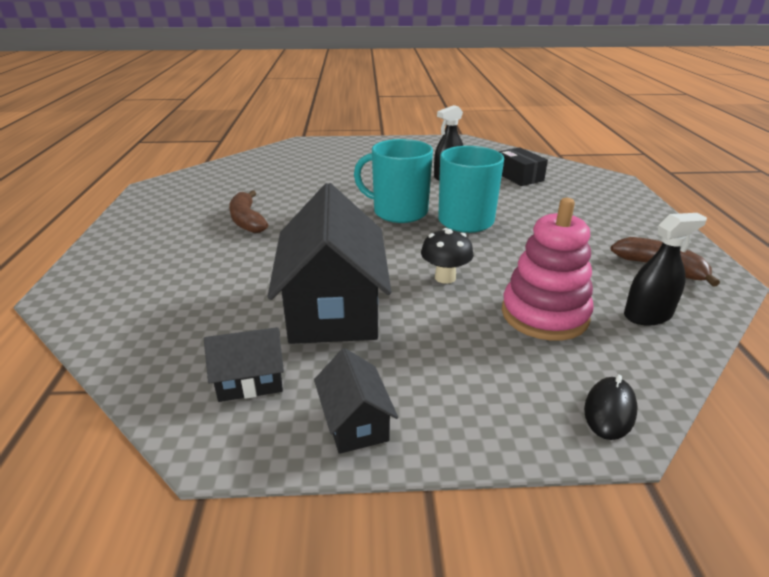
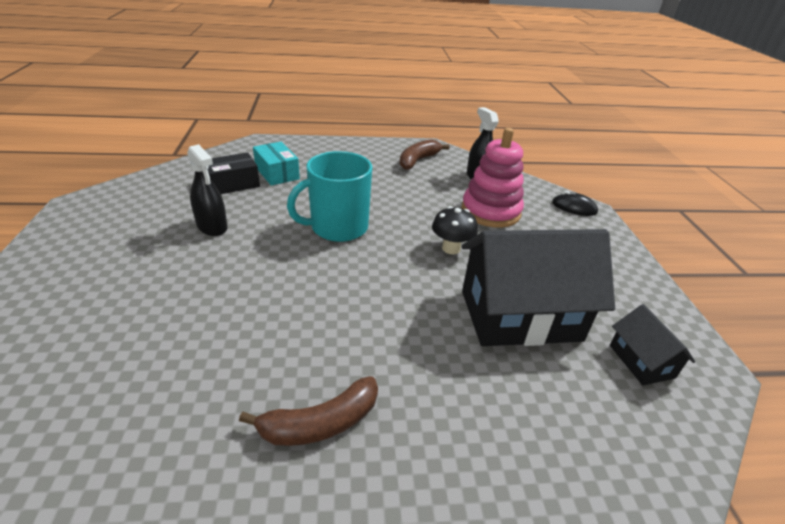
camera: 95 degrees left, 5 degrees up
(355, 422) = (644, 300): black house -> none
(399, 212) = (311, 269): turquoise mug -> none
(553, 191) = (277, 173): none -> turquoise box

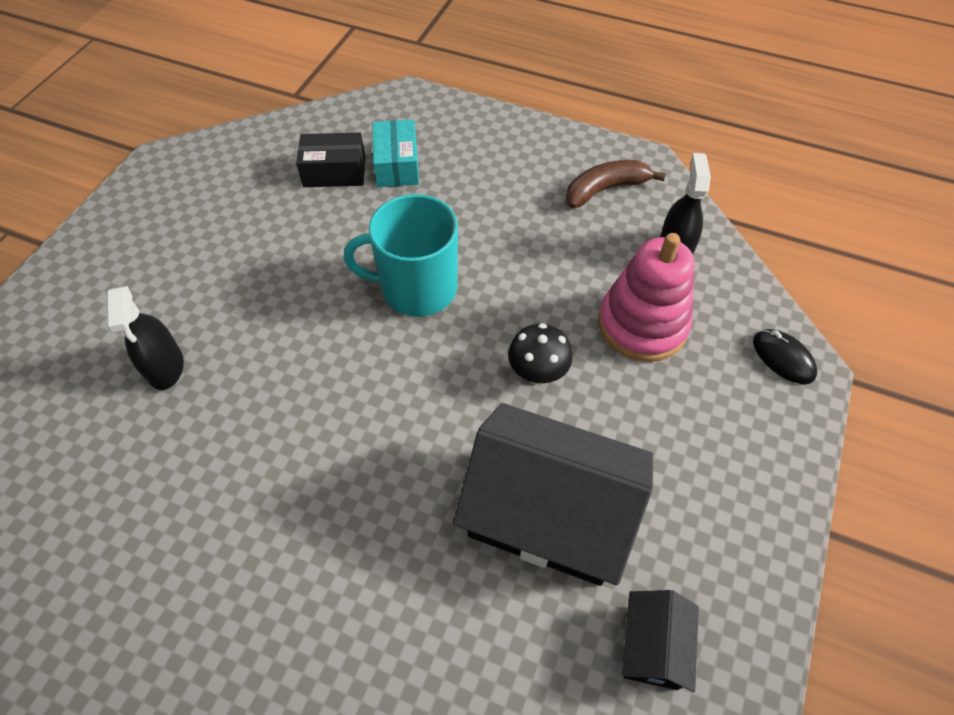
camera: 30 degrees right, 20 degrees up
(212, 226) = (277, 241): black spray bottle -> black spray bottle (165, 367)
(321, 423) = (247, 554): brown banana -> none

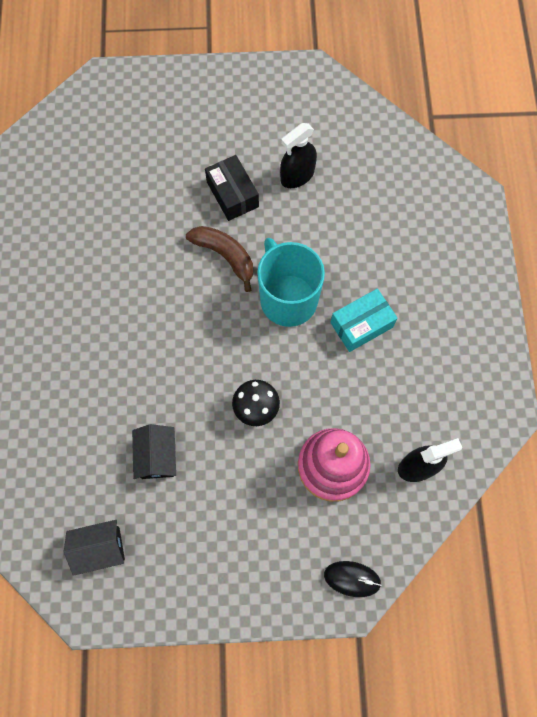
camera: 65 degrees right, 15 degrees up
(165, 367) = (155, 183): black spray bottle -> black spray bottle (297, 175)
(334, 172) = (365, 189): black box -> black box (232, 194)
(397, 165) = (396, 227): turquoise box -> turquoise box (361, 325)
(548, 513) = (157, 456): black house -> black house, size x0.47
(605, 189) = (456, 391): brown banana -> brown banana (225, 256)
(783, 358) = (352, 578): black mouse -> black mouse turned 75 degrees clockwise

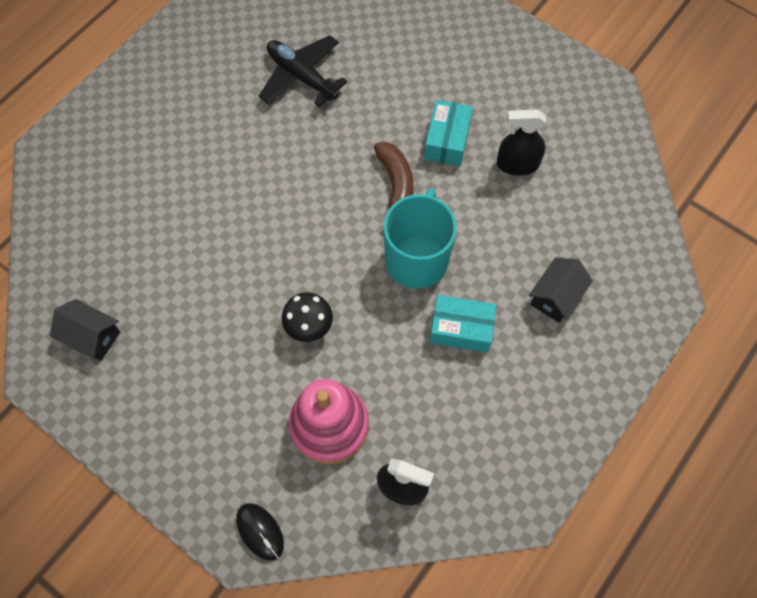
camera: 40 degrees right, 5 degrees down
(78, 224) = (301, 76): none -> black plane
(157, 456) = (198, 301): black house -> black house (556, 296)
(232, 194) = (447, 141): black box -> turquoise box

